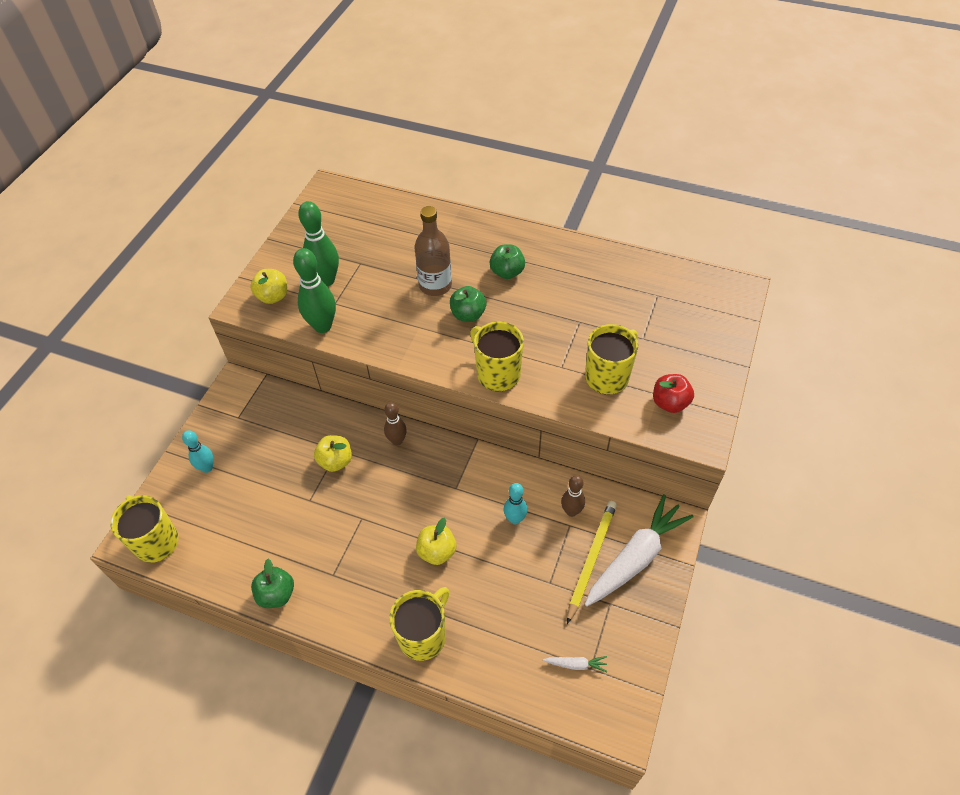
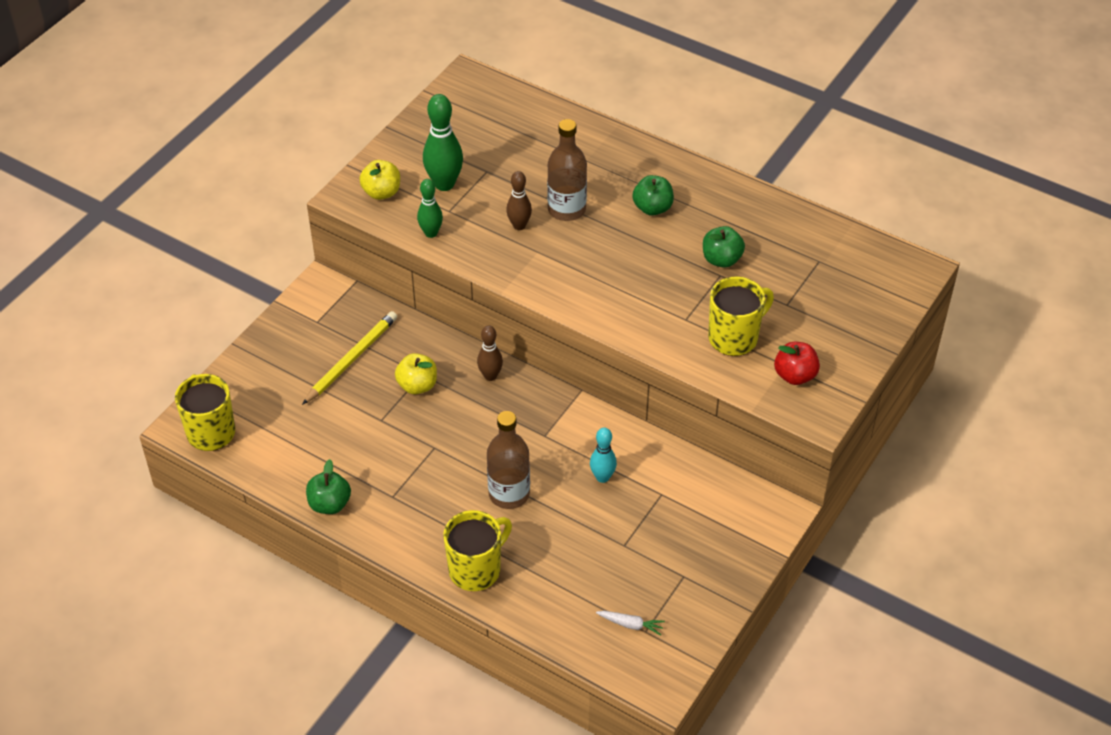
camera: 10 degrees right, 5 degrees down
(207, 468) = (275, 368): turquoise bowling pin -> none
(322, 326) = (431, 233): green bowling pin -> green bowling pin, size x0.62
(437, 551) = (509, 494): yellow apple -> brown bottle
(468, 314) = (596, 247): green apple -> green apple (721, 259)
(497, 374) = (612, 314): yellow mug -> none
(571, 511) = (667, 481): brown bowling pin -> brown bowling pin (519, 225)
(591, 559) = (675, 531): yellow pencil -> yellow pencil (351, 359)
(635, 557) = (725, 537): white carrot -> none

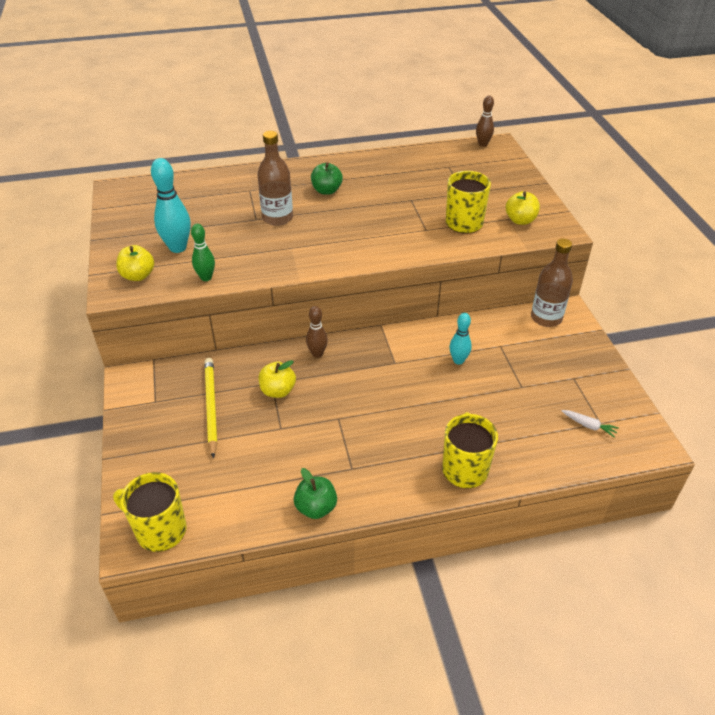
camera: 45 degrees left, 5 degrees down
(444, 184) = (178, 247): green bowling pin -> turquoise bowling pin
(509, 494) = (421, 409): brown bottle -> brown bottle (546, 318)
(519, 225) = (260, 241): brown bowling pin -> brown bowling pin (483, 144)
(631, 624) = (589, 426): white carrot -> white carrot turned 60 degrees clockwise
(721, 259) = (400, 192): green apple -> none
(795, 375) = (520, 220): red apple -> yellow apple

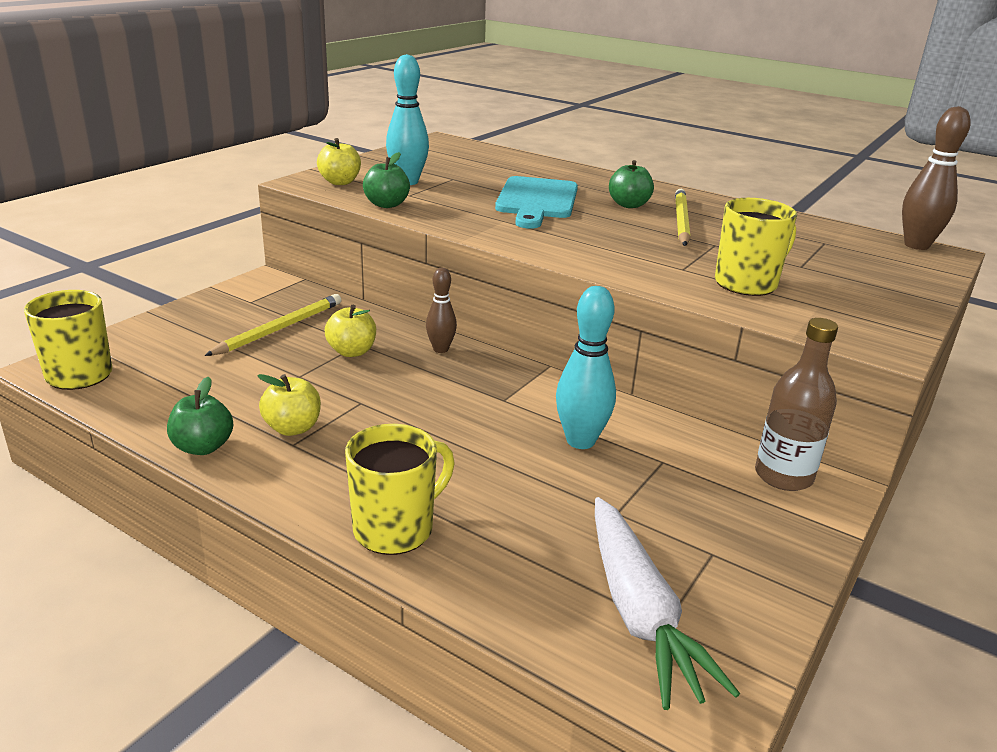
camera: 45 degrees right, 15 degrees down
(206, 277) = (386, 204): green bowling pin -> green apple
(277, 218) = (536, 201): brown bottle -> turquoise cutting board
(370, 189) = (681, 221): none -> yellow pencil
(458, 360) = (580, 441): turquoise bowling pin -> turquoise bowling pin, size x1.62
(483, 144) = (916, 245): brown bowling pin -> brown bowling pin, size x1.62
(520, 220) = (836, 314): yellow apple -> yellow apple (293, 428)
(589, 426) = (639, 613): white carrot -> white carrot, size x2.49

